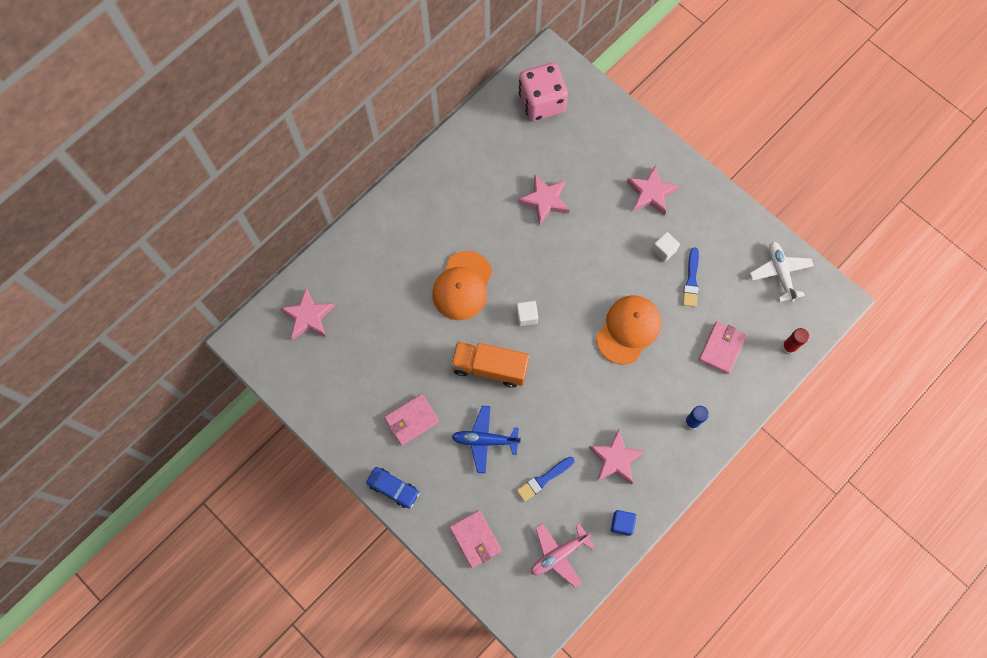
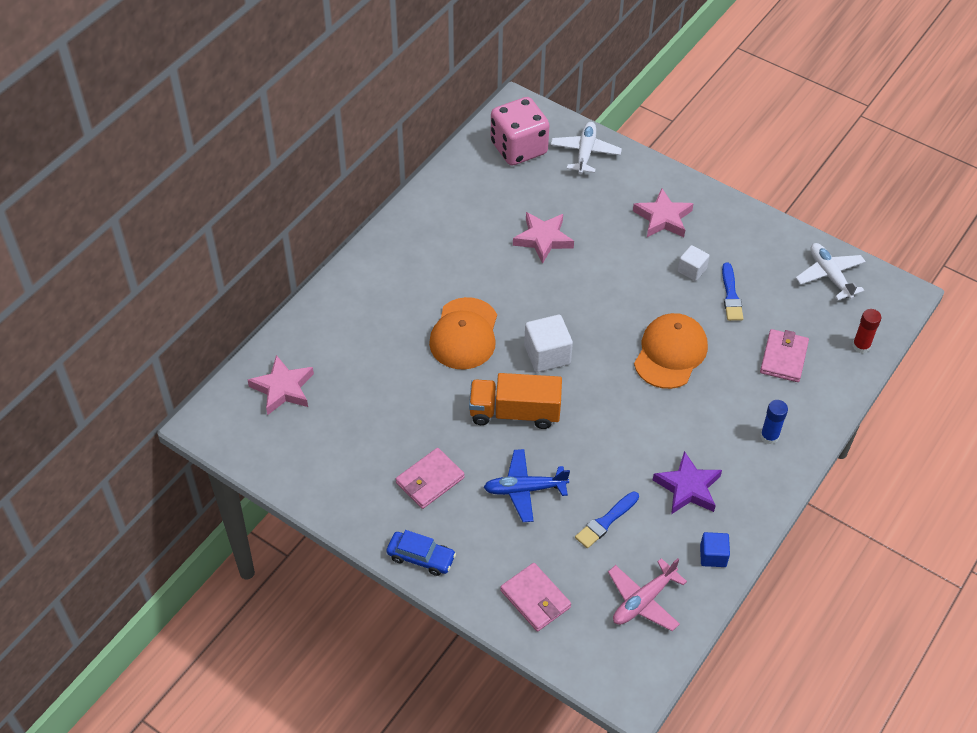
camera: 10 degrees left, 20 degrees down
(526, 316) = (547, 355): white cube -> white cube, size x1.63
(598, 115) = (585, 153): none -> white plane
(615, 459) = (688, 487): pink star -> purple star

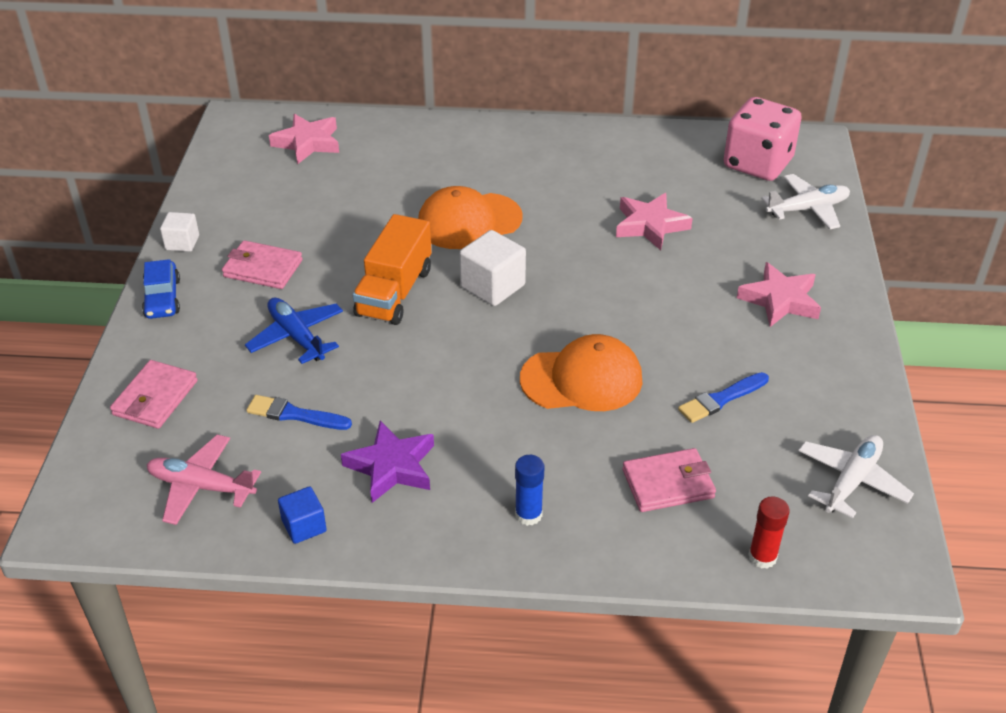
camera: 60 degrees right, 10 degrees down
(514, 412) = (394, 292): orange truck -> orange truck turned 135 degrees counterclockwise
(692, 270) = (726, 352): white cube -> white cube (182, 243)

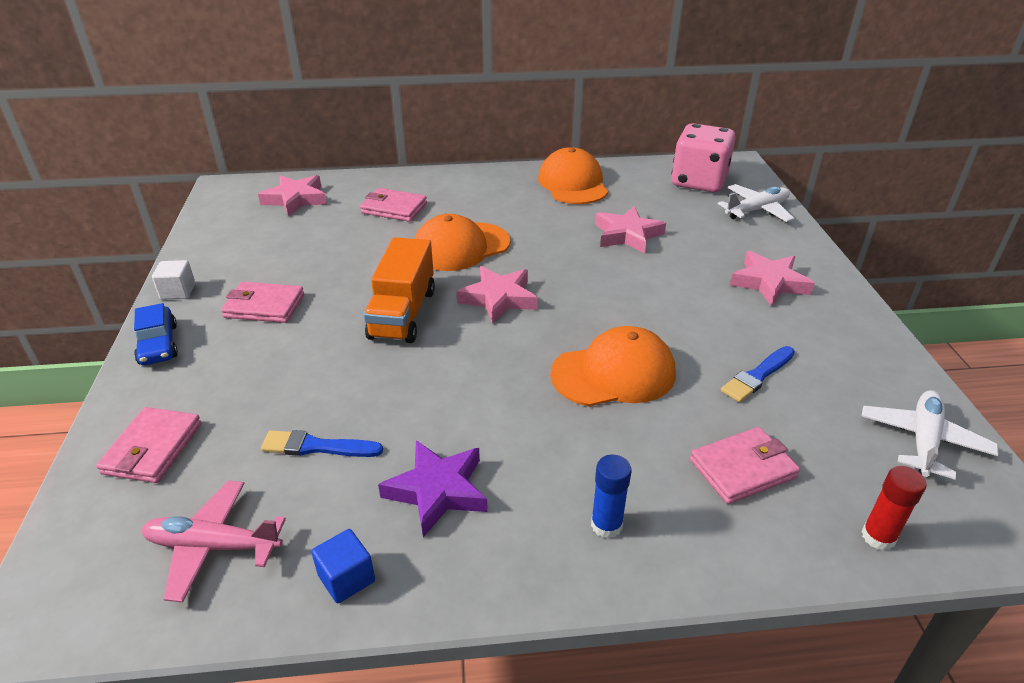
camera: 10 degrees left, 5 degrees down
(296, 337) = (308, 366): blue plane -> none
(409, 165) = (394, 208): none -> pink wallet
(493, 286) = (498, 298): white cube -> pink star
(612, 152) = (573, 183): none -> orange cap

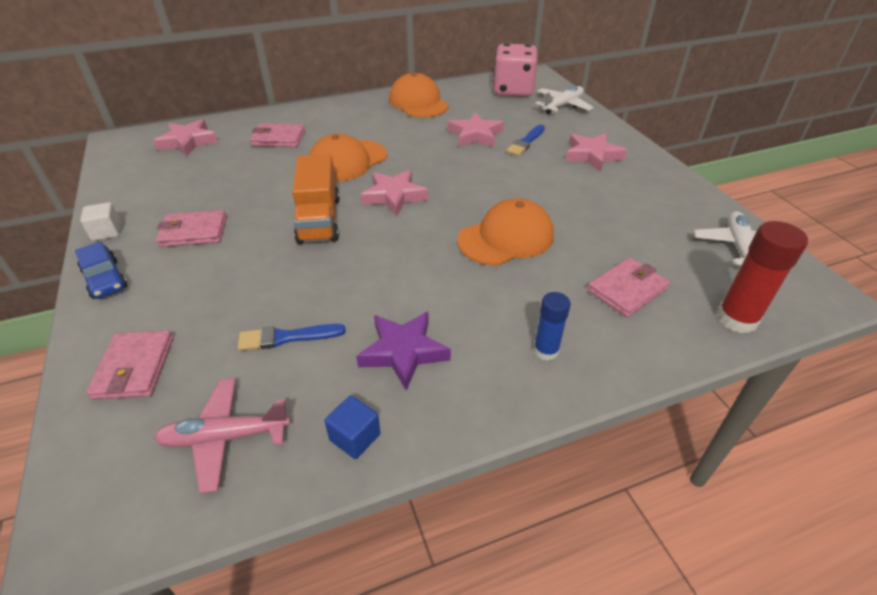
camera: 15 degrees left, 5 degrees up
(757, 376) = (610, 222): blue brush -> blue brush (526, 142)
(878, 537) = (736, 319): red glue stick -> red glue stick, size x1.62

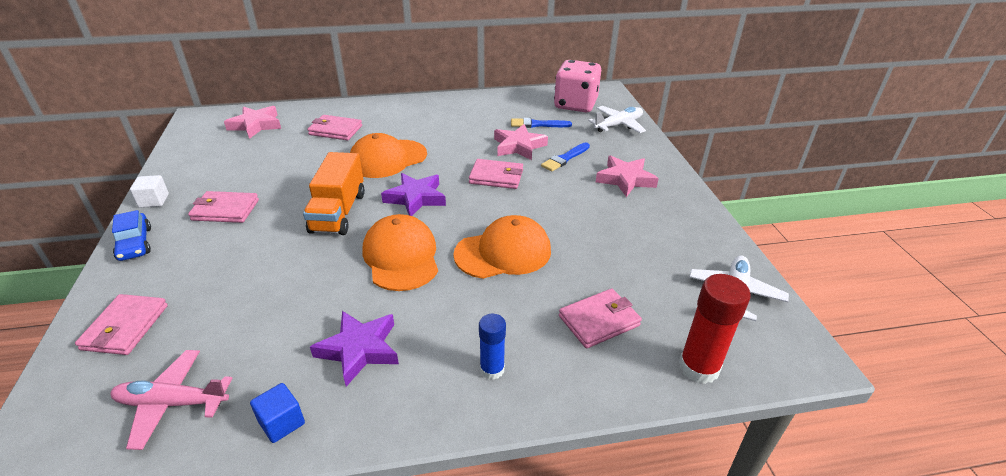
camera: 10 degrees right, 5 degrees down
(287, 337) = (263, 319): blue brush -> blue brush (537, 124)
(394, 196) = (415, 198): pink star -> purple star
(418, 102) = (478, 108): orange cap -> orange cap (401, 256)
(466, 166) = (496, 177): none -> pink wallet

